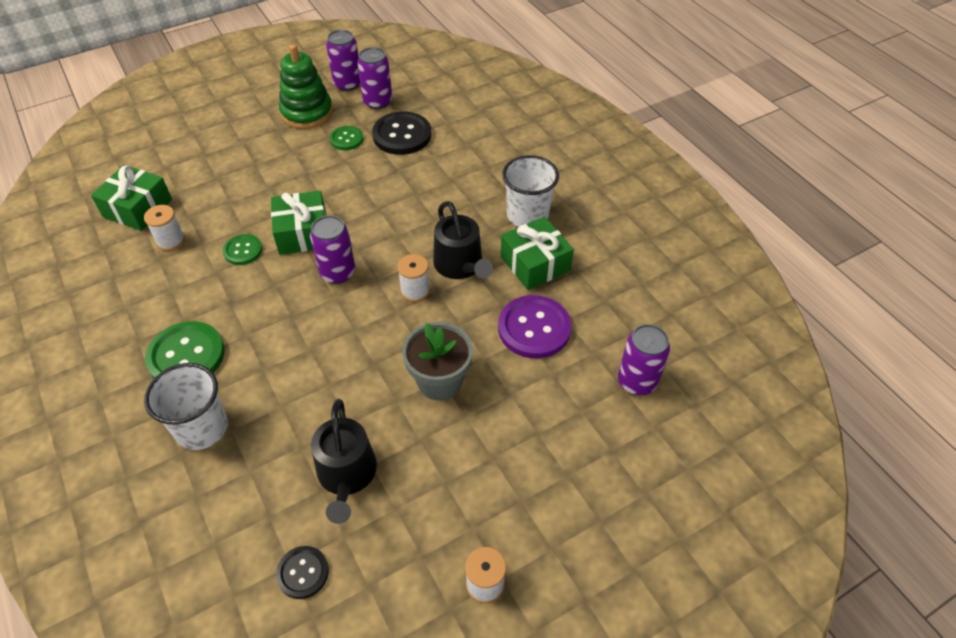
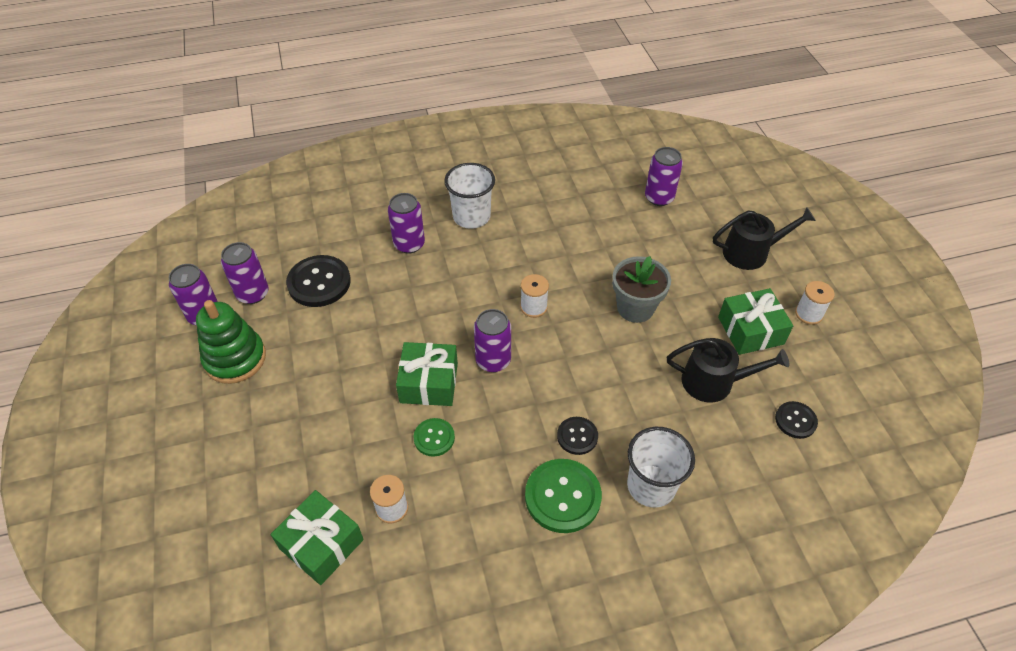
camera: 75 degrees left, 0 degrees up
(256, 356) = (577, 436): none -> black button
(346, 139) = (301, 329): green button -> none
(460, 265) = (514, 271): black watering can -> black watering can (751, 252)
(470, 179) = (409, 244): none -> purple can
(534, 328) = (596, 240): purple button -> none
(535, 263) = (528, 224): green gift -> green gift (750, 330)

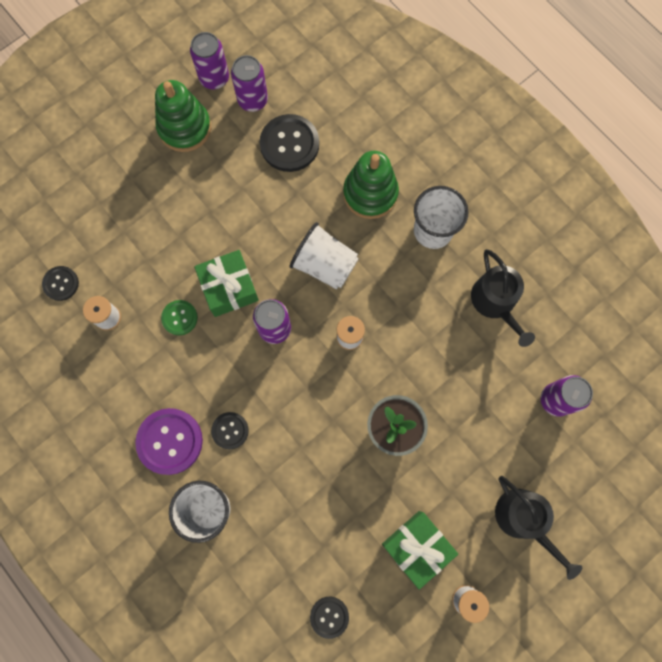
camera: 65 degrees right, 25 degrees up
(321, 544) = (61, 283): green gift -> black button
(409, 244) = (370, 193): purple can -> green stacking toy
(454, 300) = (324, 265): none -> white cup
(562, 497) = (170, 441): green button -> purple button
(714, 382) = (339, 530): black watering can -> black watering can (495, 302)

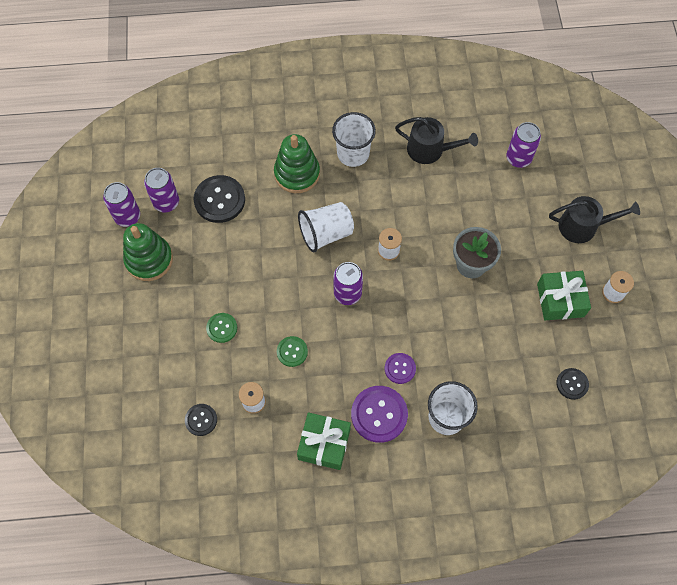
camera: 55 degrees left, 10 degrees down
(161, 239) = (222, 328): none -> green button
(229, 287) = (295, 305): green gift -> green gift (324, 444)
(230, 430) = (400, 368): black button -> purple button

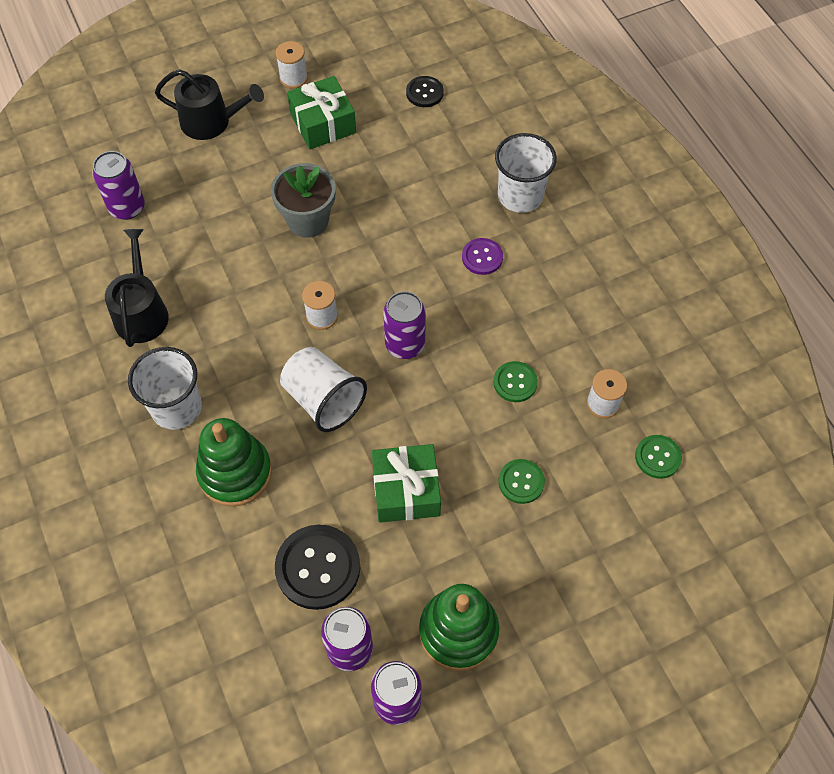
camera: 110 degrees left, 5 degrees down
(201, 420) = (657, 457): black button -> green button
(324, 444) = (615, 307): green gift -> green gift (406, 490)
(379, 414) = (550, 262): purple button -> none
(583, 226) = (211, 122): black watering can -> black watering can turned 120 degrees clockwise

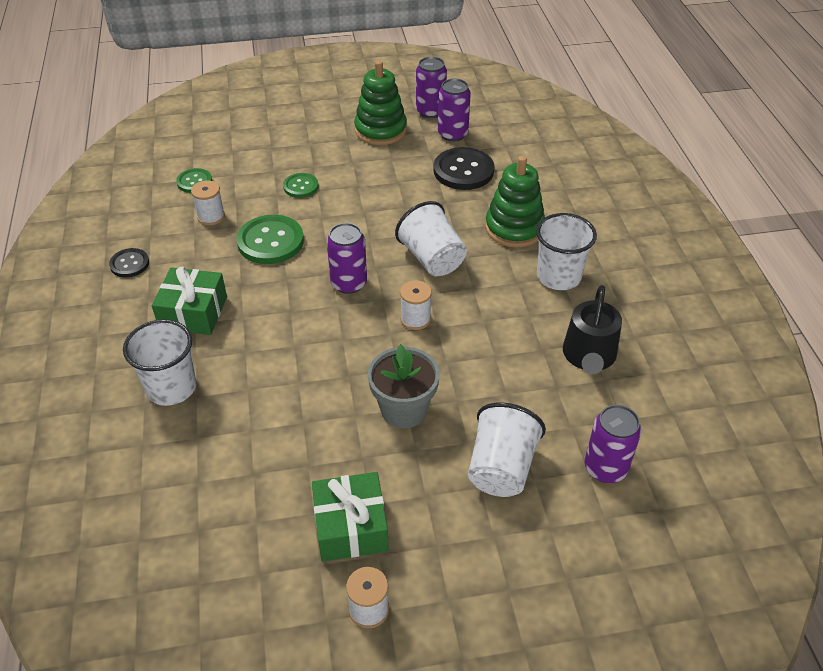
camera: 165 degrees left, 15 degrees down
(211, 122) = (493, 563): black watering can -> none
(214, 189) = (501, 468): none -> white cup
(406, 490) = (386, 196): green gift -> green gift (193, 312)
(424, 93) = (206, 541): black button -> black button (129, 264)
(482, 257) = (244, 338): purple button -> none
(515, 382) = (270, 241): green button -> green button, size x1.77

